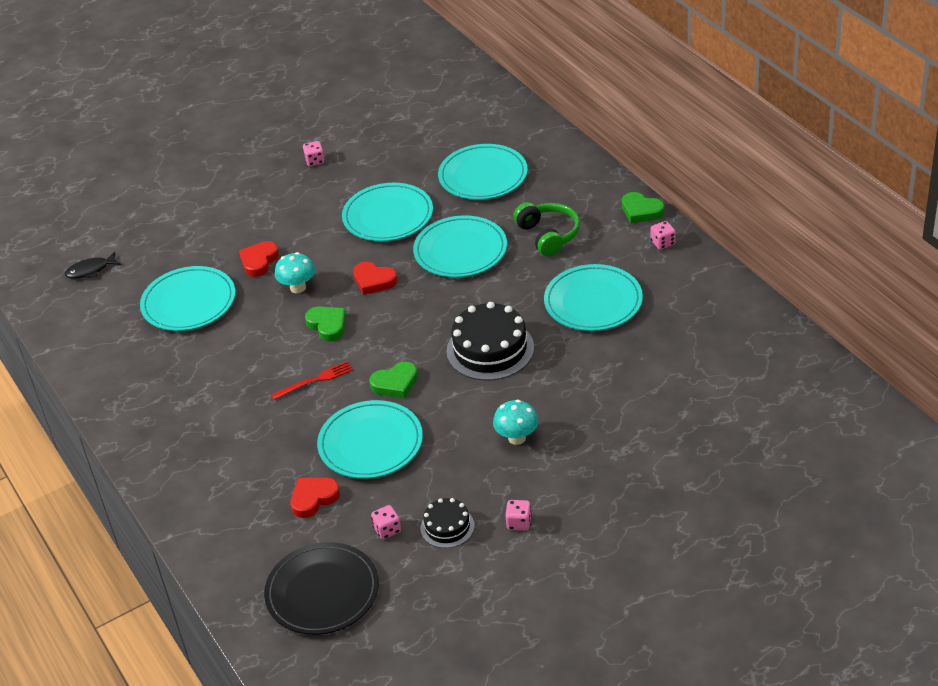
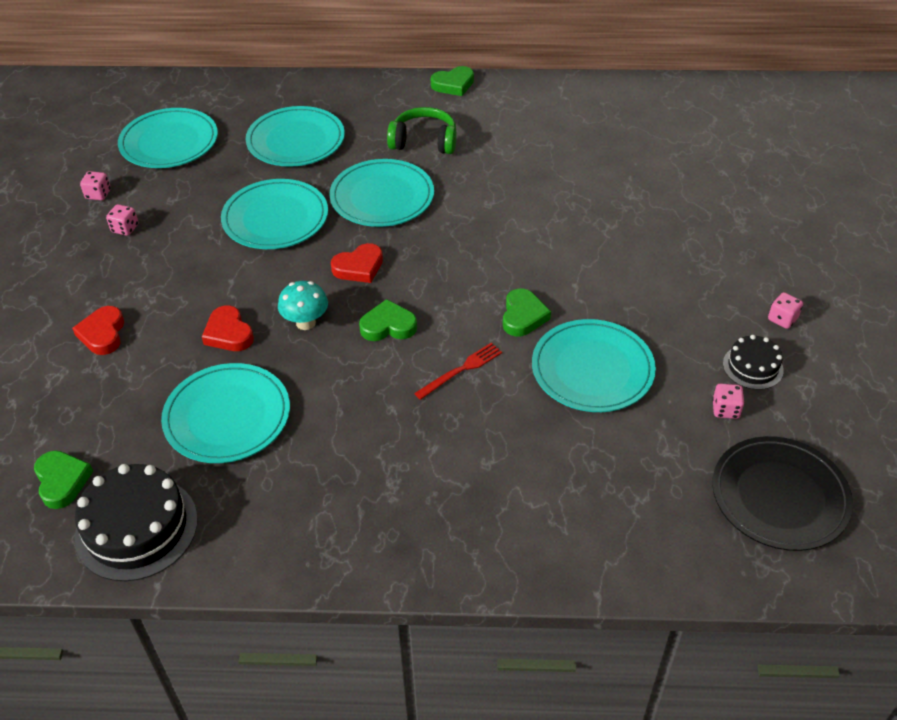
camera: 60 degrees left, 5 degrees up
(90, 270) = (62, 481): black fish -> green heart
(313, 498) = (637, 445): red heart -> red heart (102, 334)
(315, 380) = (461, 370): red fork -> red fork turned 45 degrees clockwise
(490, 349) = (537, 238): black cake -> black cake (136, 528)
(517, 438) = (671, 273): turquoise mushroom -> none
(593, 301) = (538, 156): turquoise plate -> turquoise plate (169, 142)
(663, 243) = (506, 92): pink dice -> pink dice (98, 194)

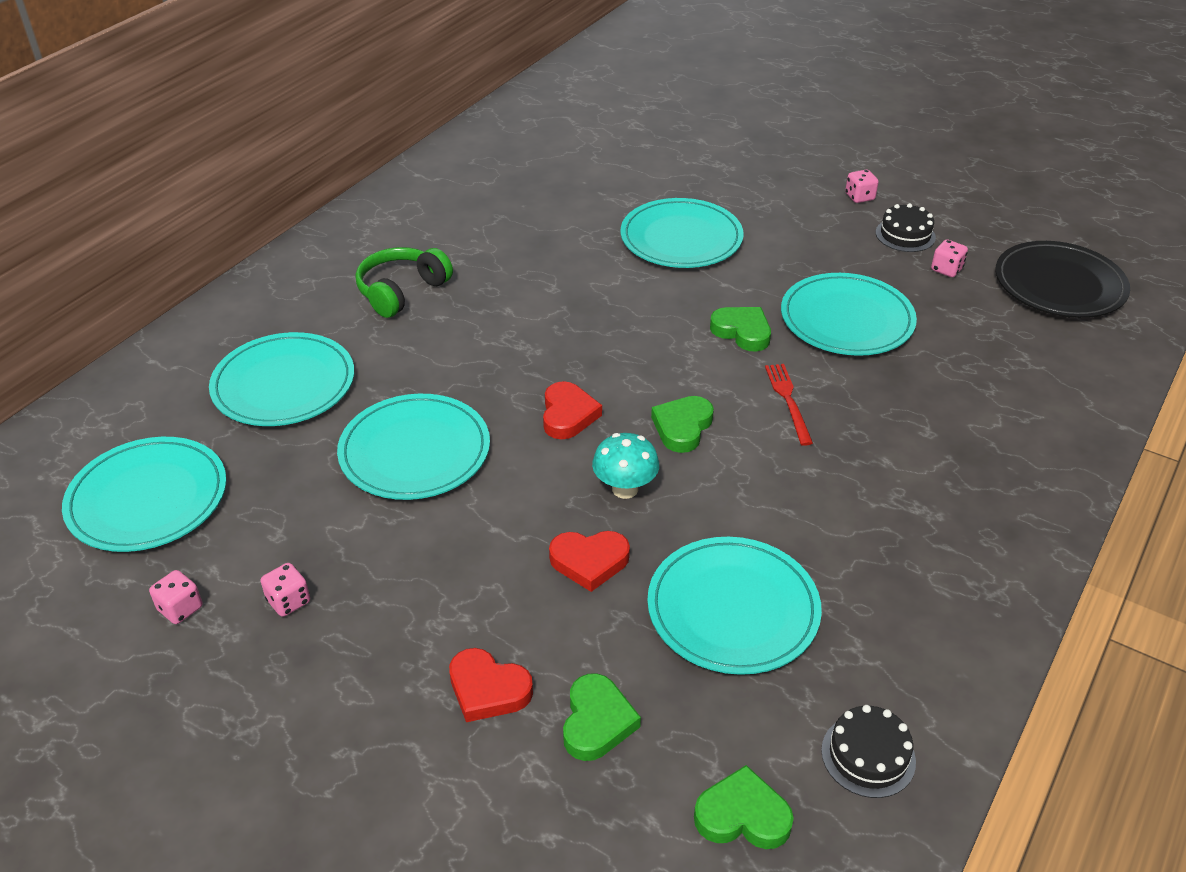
camera: 60 degrees left, 5 degrees down
(136, 528) = (868, 756): black cake -> black cake, size x0.56
(382, 197) = (464, 355): turquoise plate -> turquoise plate (681, 238)
(453, 84) = (325, 235): green heart -> green heart (597, 722)

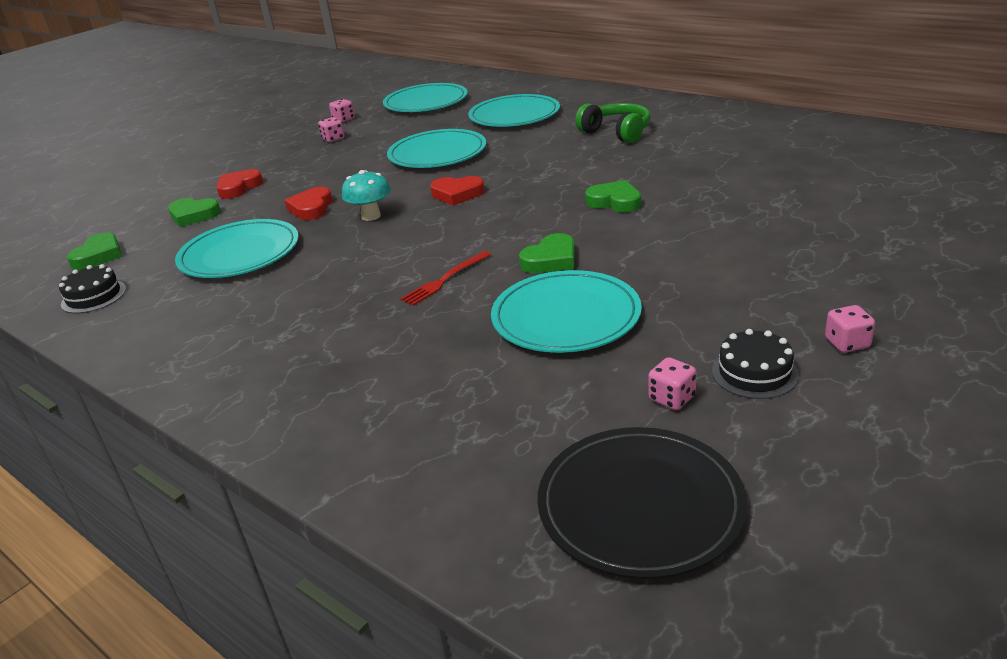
camera: 100 degrees right, 10 degrees down
(681, 238) = (713, 230): turquoise plate -> none
(682, 427) = (428, 235): green heart -> green heart (615, 202)
(788, 400) = (445, 280): red fork -> red fork turned 135 degrees clockwise

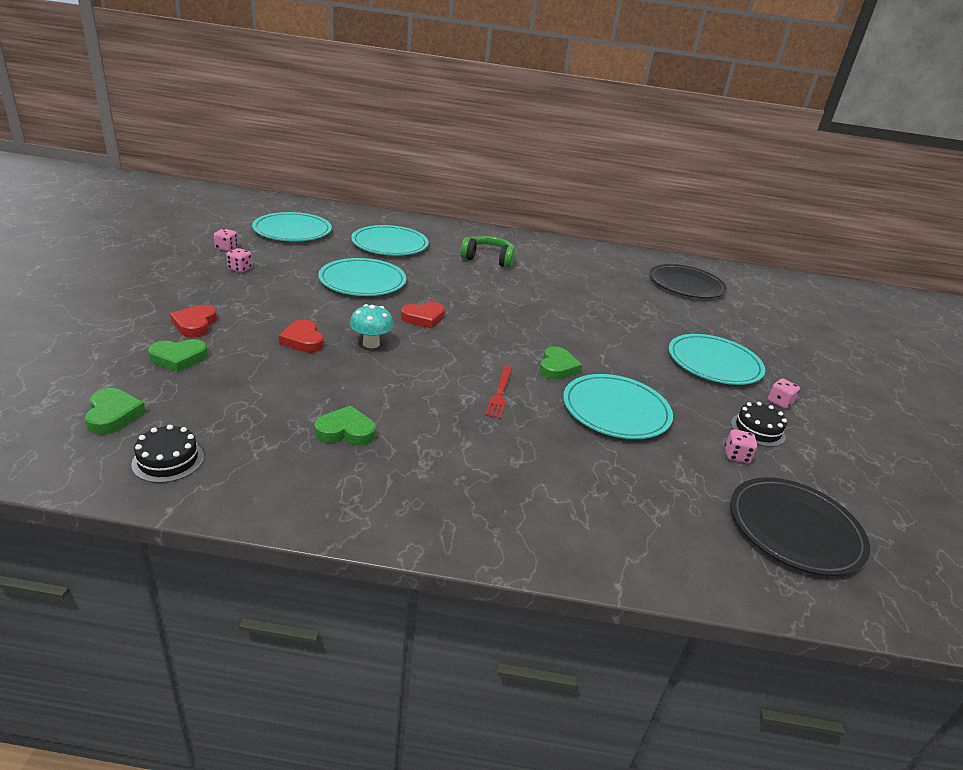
camera: 40 degrees left, 0 degrees up
(239, 254) = (284, 393): turquoise plate -> turquoise plate (714, 363)
(615, 202) = (549, 317): green heart -> green heart (346, 431)
(893, 171) = (686, 285): none -> black plate

